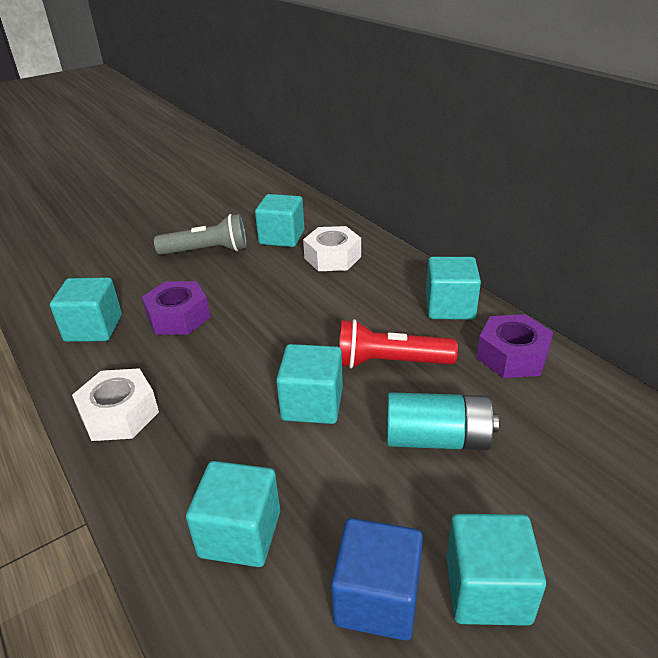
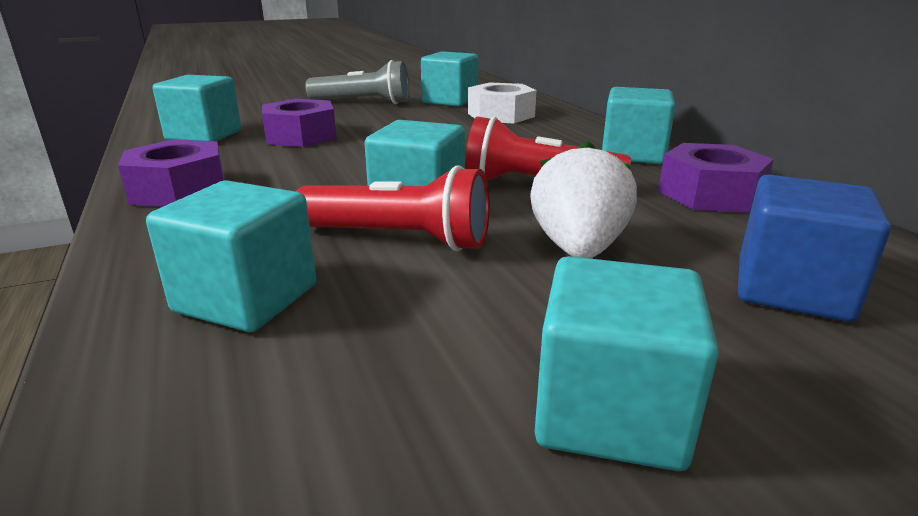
camera: 10 degrees right, 10 degrees down
(119, 414) = (179, 190): white nut -> purple nut
(314, 449) = (399, 239): none -> red flashlight
(377, 598) = (411, 394): blue cube -> blue cube (792, 289)
(437, 439) = (578, 249): turquoise battery -> white strawberry

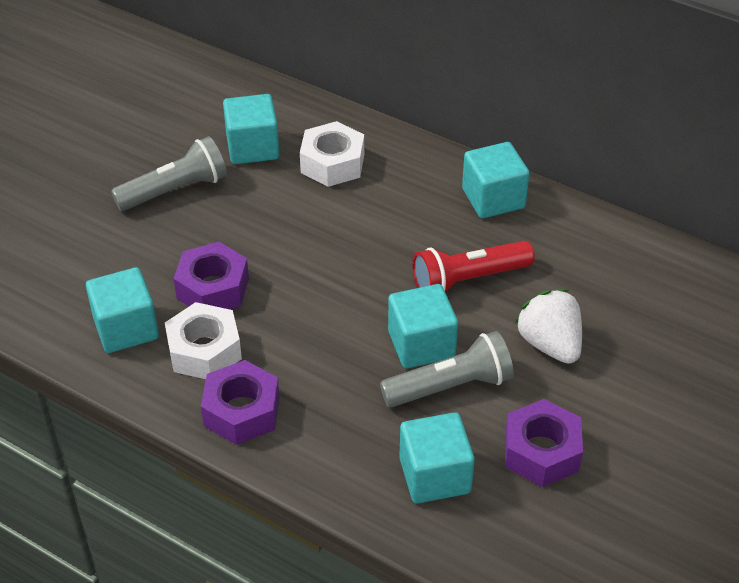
camera: 35 degrees left, 20 degrees up
(229, 156) = (204, 350): none -> white nut
(399, 239) = (450, 386): red flashlight -> grey flashlight
(610, 413) = (642, 450): turquoise cube -> none
(710, 194) = (577, 240): purple nut -> purple nut (541, 452)
(792, 289) = (665, 328): blue cube -> none

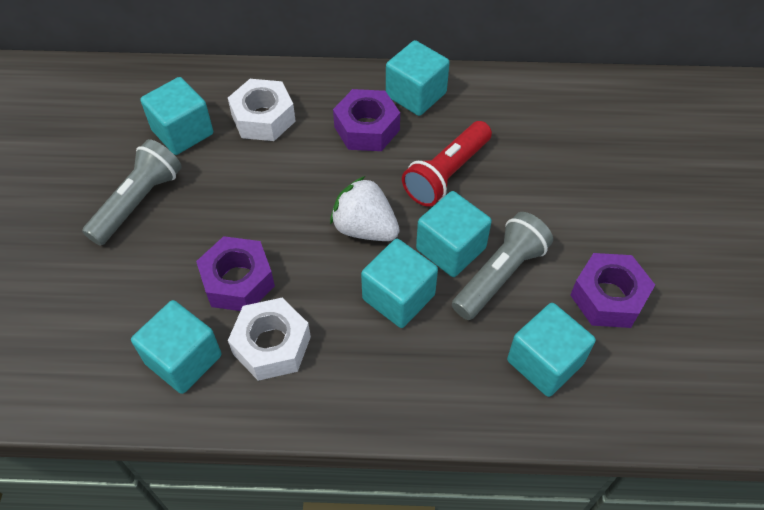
camera: 30 degrees left, 10 degrees up
(242, 411) = (345, 387): purple nut -> purple nut (367, 128)
(342, 362) = (398, 297): none -> turquoise cube
(550, 344) = (547, 201): white strawberry -> white strawberry (365, 228)

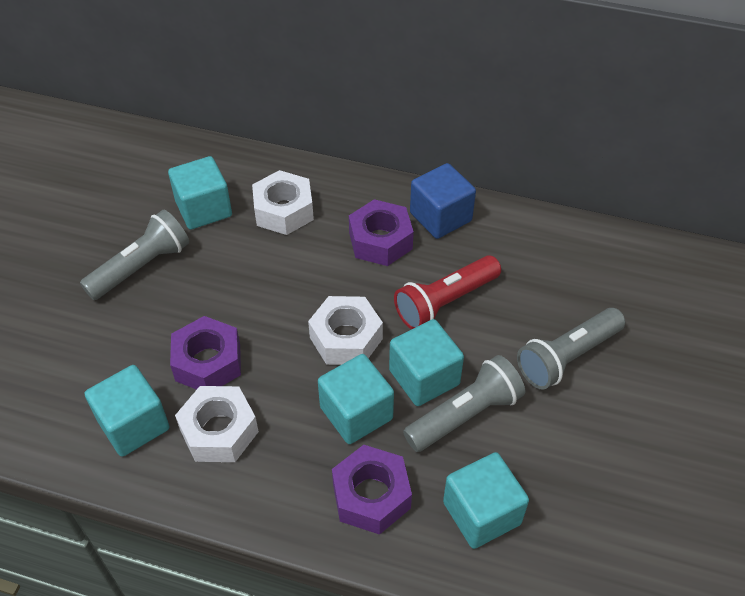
camera: 15 degrees right, 5 degrees down
(365, 228) = (346, 338): white strawberry -> white nut
(416, 94) = (440, 217): turquoise cube -> blue cube
(573, 201) = (567, 357): none -> grey flashlight
(608, 297) = (570, 463): purple nut -> purple nut (371, 496)

